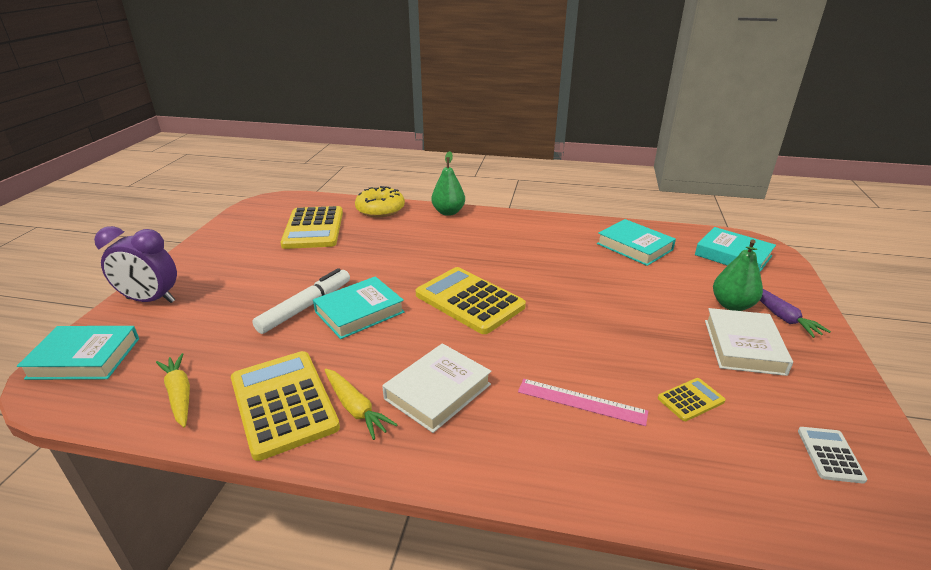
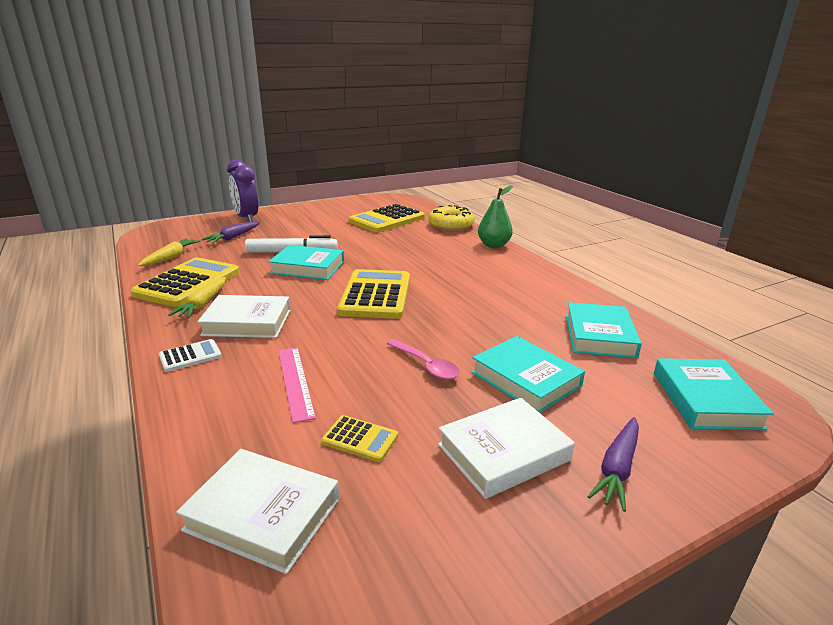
camera: 50 degrees right, 5 degrees down
(84, 358) = (180, 227): turquoise book -> turquoise book (525, 379)
(196, 329) = (233, 237): none -> purple carrot
(612, 328) = (426, 365): none -> pink spoon
(732, 305) = (582, 425): green pear -> none
(759, 484) = (263, 514): none -> white book
(830, 455) = (360, 564): white calculator -> white calculator (190, 356)

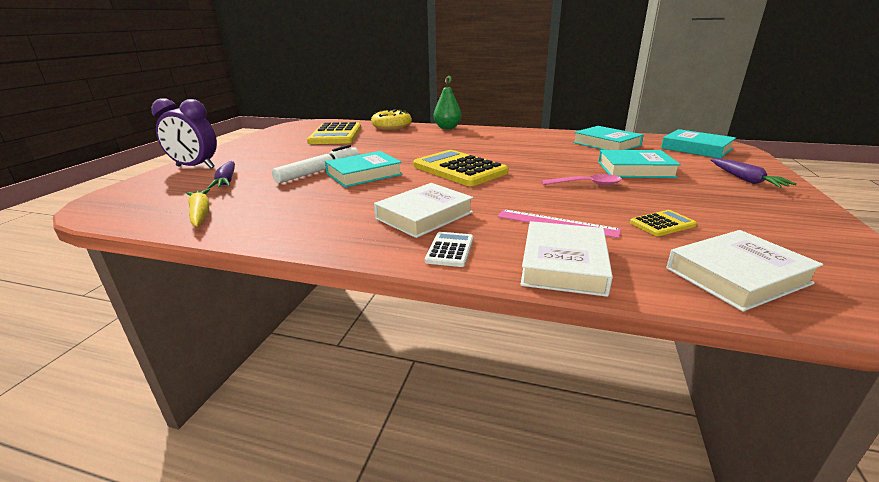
camera: 45 degrees left, 0 degrees up
(188, 283) = (287, 219): yellow calculator -> none
(203, 304) = (349, 223): yellow carrot -> none
(503, 452) = (711, 195): white book -> white book (563, 264)

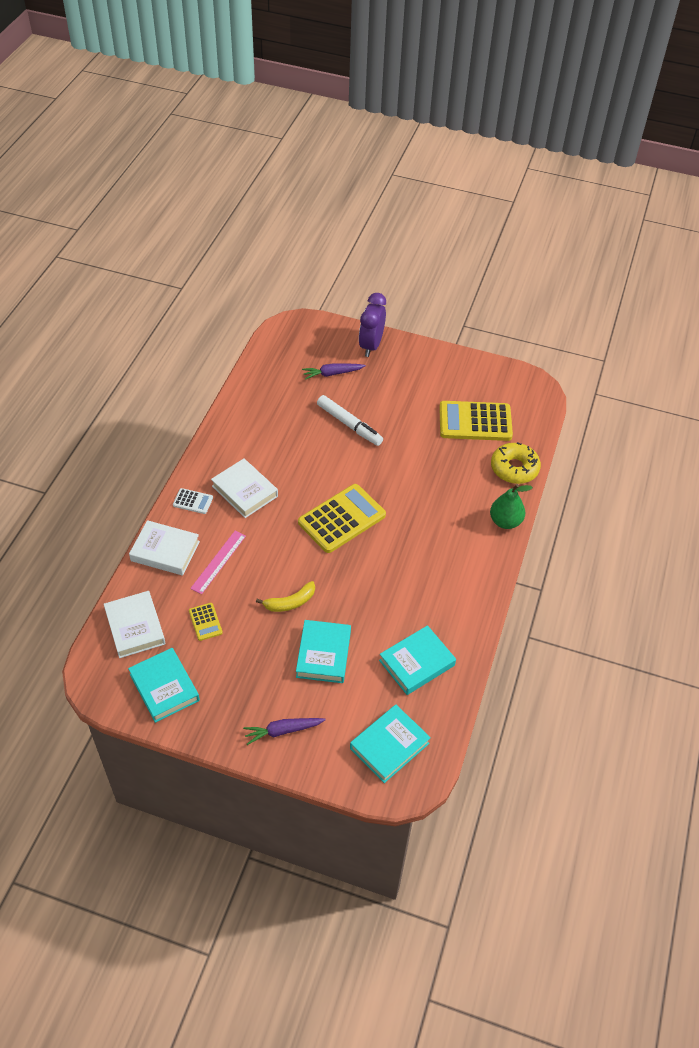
camera: 90 degrees right, 25 degrees up
(200, 213) = (269, 378): yellow carrot -> none
(364, 174) = (338, 454): turquoise book -> turquoise book (164, 687)
(586, 184) = (290, 602): pink spoon -> yellow banana

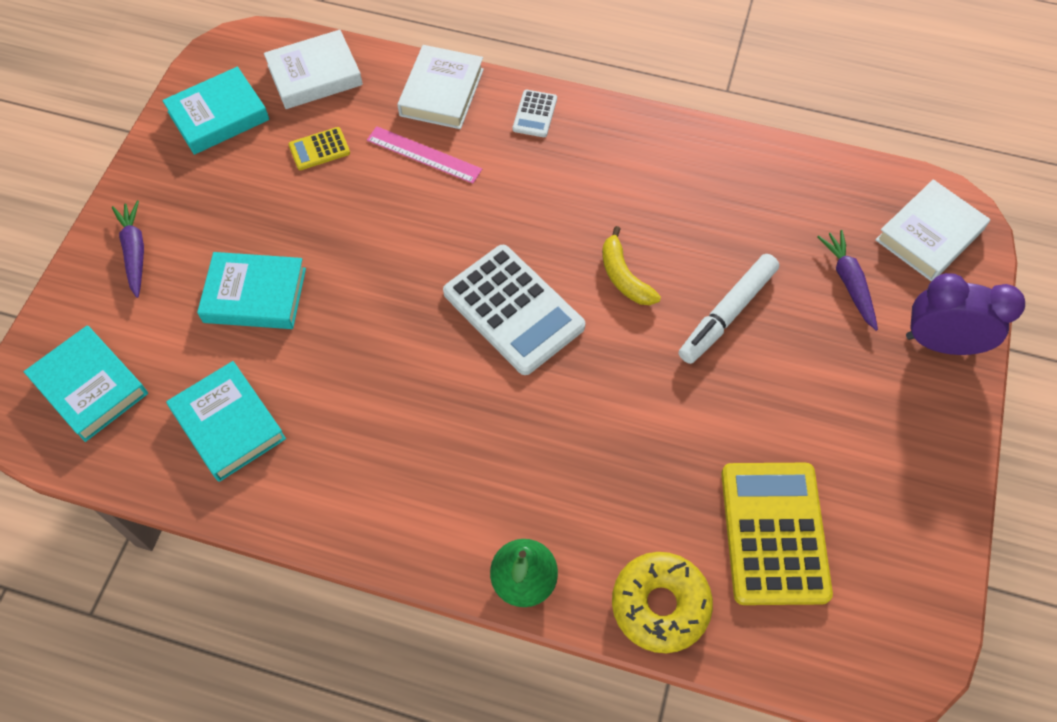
camera: 90 degrees right, 10 degrees up
(245, 491) = (560, 175): white book -> white book (929, 235)
(290, 602) = (349, 248): yellow banana -> yellow banana (624, 276)
(342, 519) = (513, 310): yellow calculator -> white calculator

